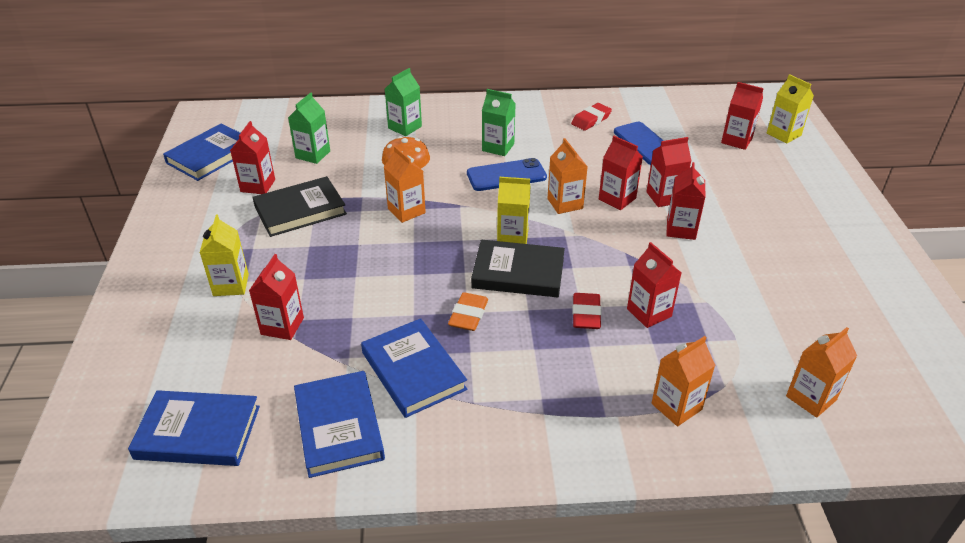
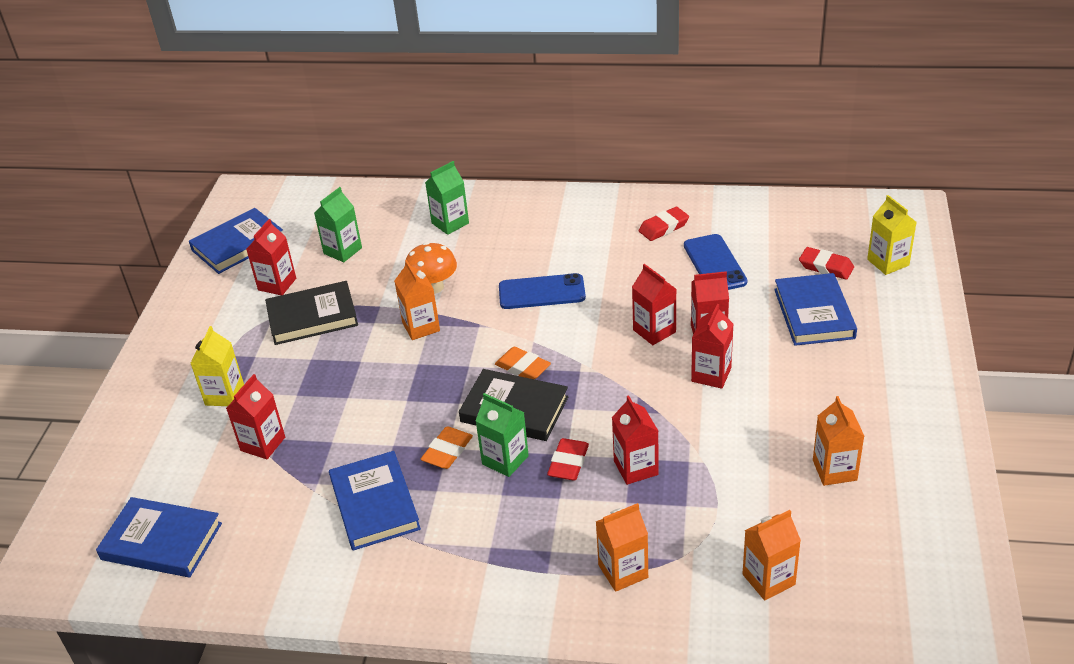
camera: 15 degrees right, 0 degrees up
(339, 427) = (289, 551): blue book -> blue book (814, 313)
(498, 147) = (544, 256): green carton -> green carton (505, 460)
(512, 237) = (523, 367): yellow carton -> orange eraser
(565, 203) = (594, 332): orange carton -> orange carton (834, 470)
(736, 140) = (826, 267): red carton -> red eraser

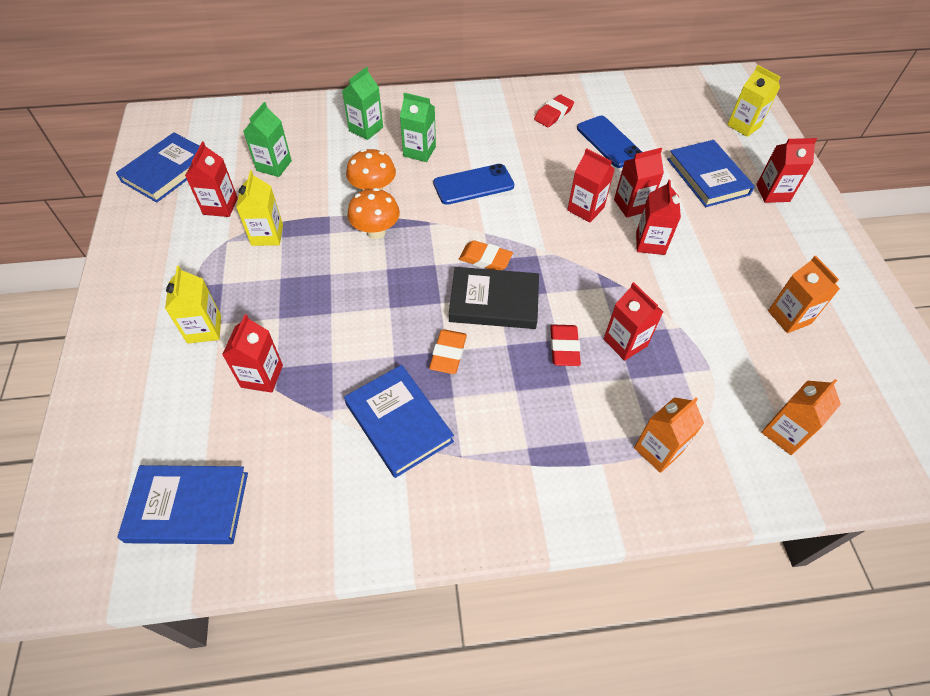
camera: 20 degrees left, 15 degrees up
(312, 317) = (267, 235): black book -> yellow carton
(421, 327) = (376, 231): orange carton -> orange mushroom
(505, 460) = (505, 354): green carton -> green carton (419, 151)
(826, 267) = (698, 135): red eraser -> none
(884, 340) = (772, 193): none -> red carton

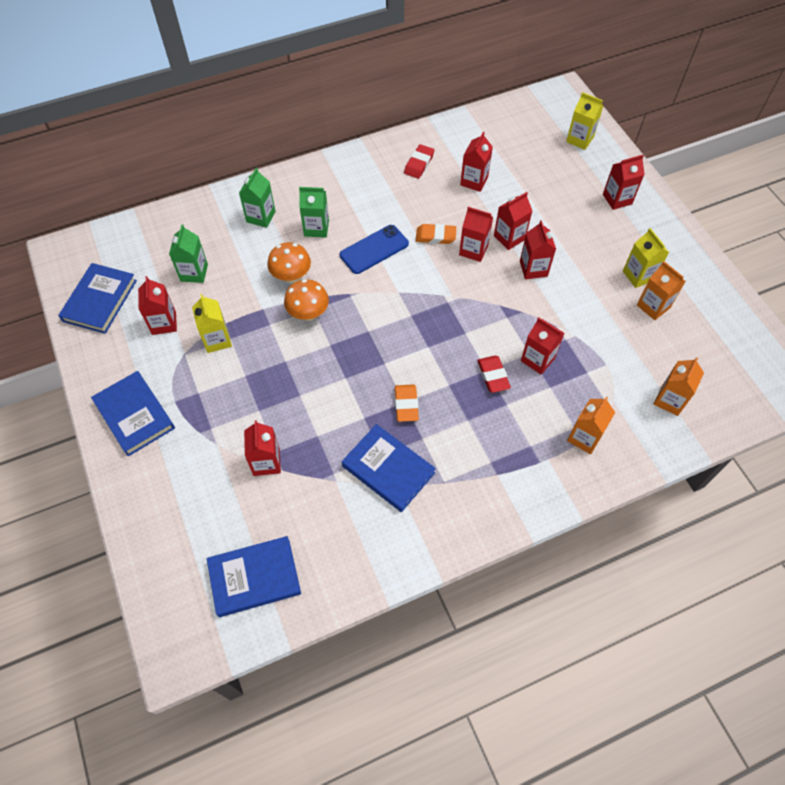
camera: 15 degrees left, 5 degrees up
(204, 329) = (201, 436): yellow carton -> yellow carton (638, 275)
(485, 259) = (407, 316): orange eraser -> orange eraser (435, 236)
(494, 301) = (426, 351): black book -> none
(609, 142) = (474, 181): blue phone -> red carton
(707, 177) = (563, 196): blue book -> blue book (134, 415)

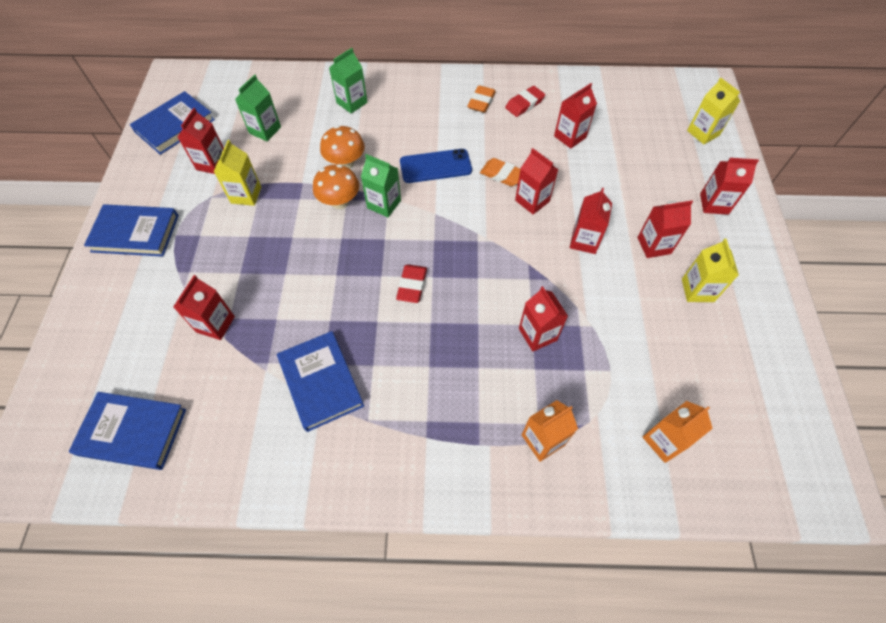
camera: 25 degrees right, 0 degrees up
(134, 415) = (135, 233): blue book -> blue book turned 75 degrees counterclockwise
(316, 228) = (394, 129): green carton -> green carton (384, 204)
(406, 404) = (377, 324): orange eraser -> orange eraser (481, 102)
(493, 376) = (481, 332): red eraser -> red eraser (412, 285)
(509, 238) = (576, 202): red carton -> red carton (654, 245)
(653, 306) = (698, 329): orange carton -> none

